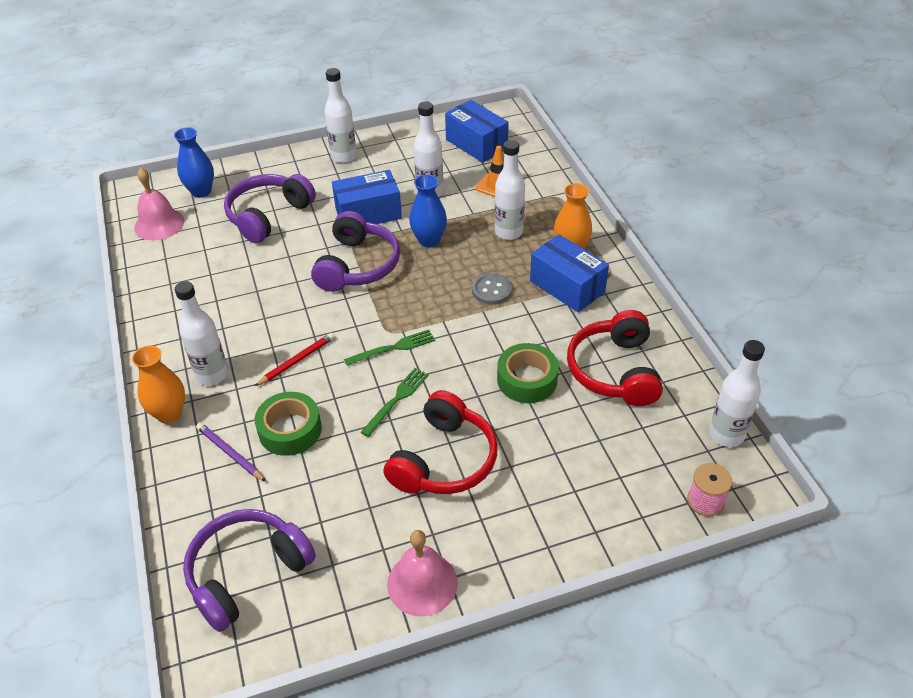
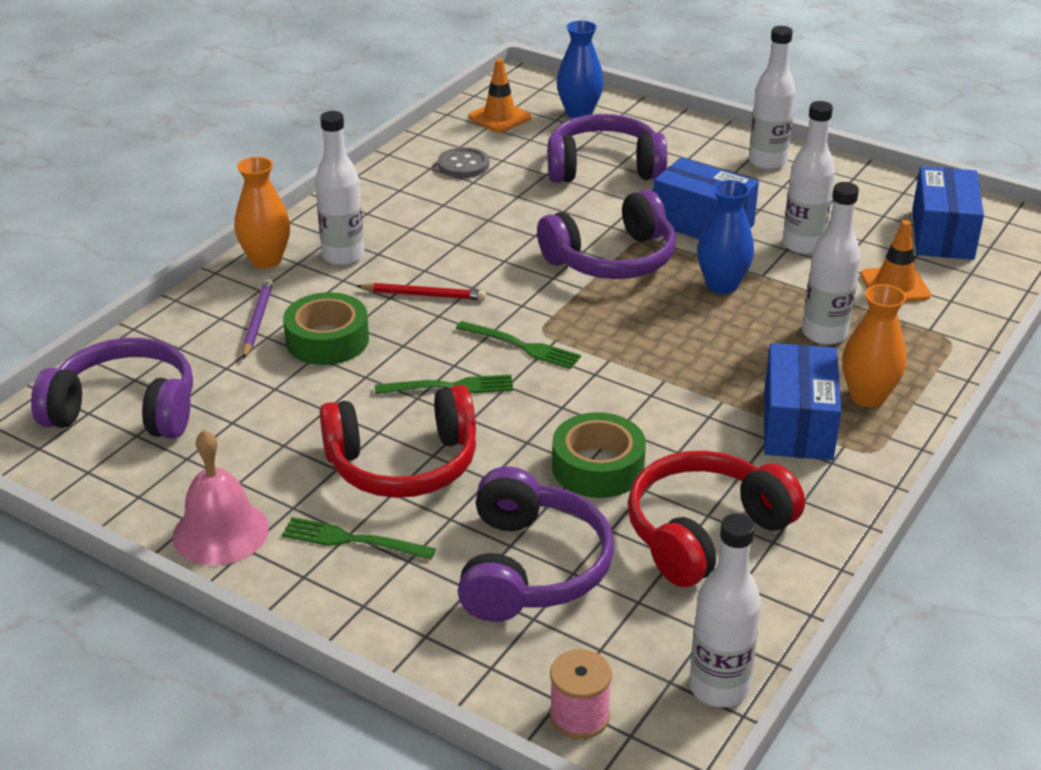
camera: 50 degrees right, 10 degrees down
(159, 224) = (499, 117): pink bell -> orange traffic cone
(488, 521) = (351, 540): none -> green fork
(492, 290) = (707, 369): grey button -> grey button (463, 165)
(581, 455) = (530, 568): none -> purple headphones

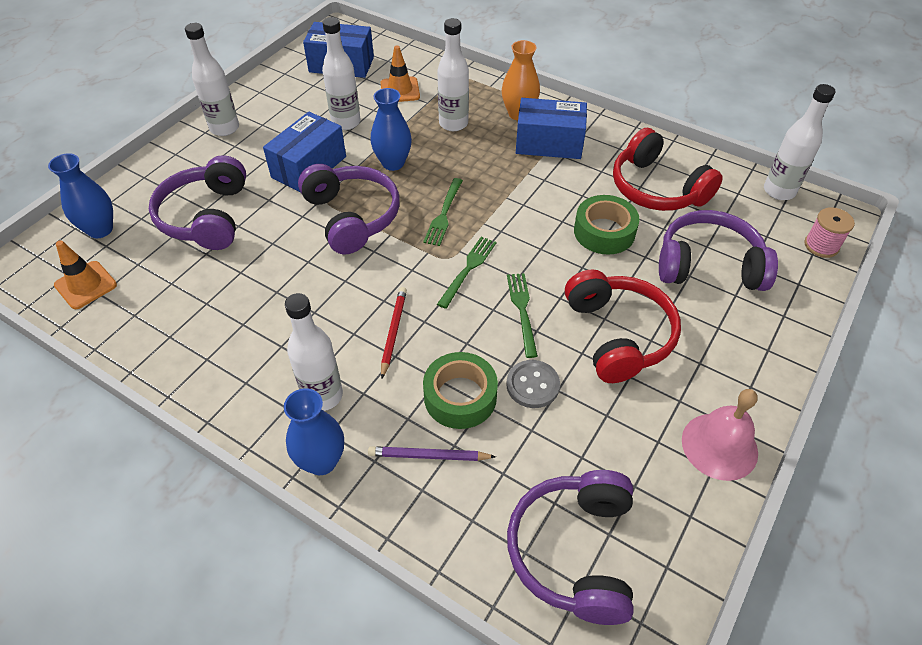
camera: 90 degrees left, 15 degrees up
(266, 260) = (321, 461): orange vase -> blue vase
(351, 540) = (707, 360): green fork -> green fork (444, 214)
(463, 165) = (172, 311): grey button -> grey button (532, 385)

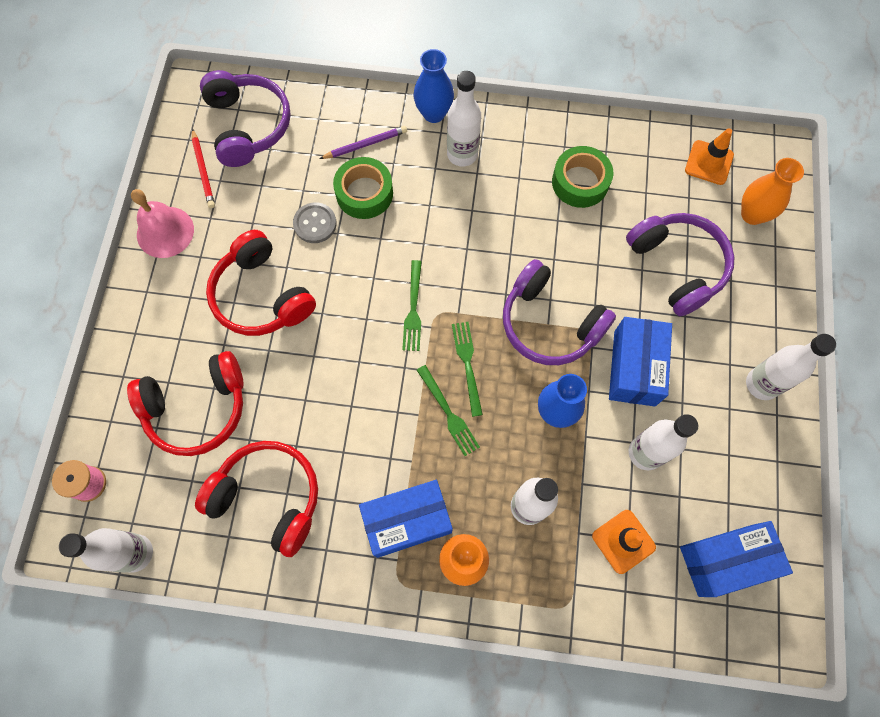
camera: 155 degrees right, 20 degrees up
(100, 229) = (752, 214): blue vase -> orange vase
(393, 332) = (442, 224): red pencil -> red pencil (203, 170)
(522, 310) = (349, 286): green fork -> green fork (448, 413)
(604, 232) = (306, 408): green tape -> green tape (580, 182)
(708, 265) = (197, 408): purple headphones -> red headphones

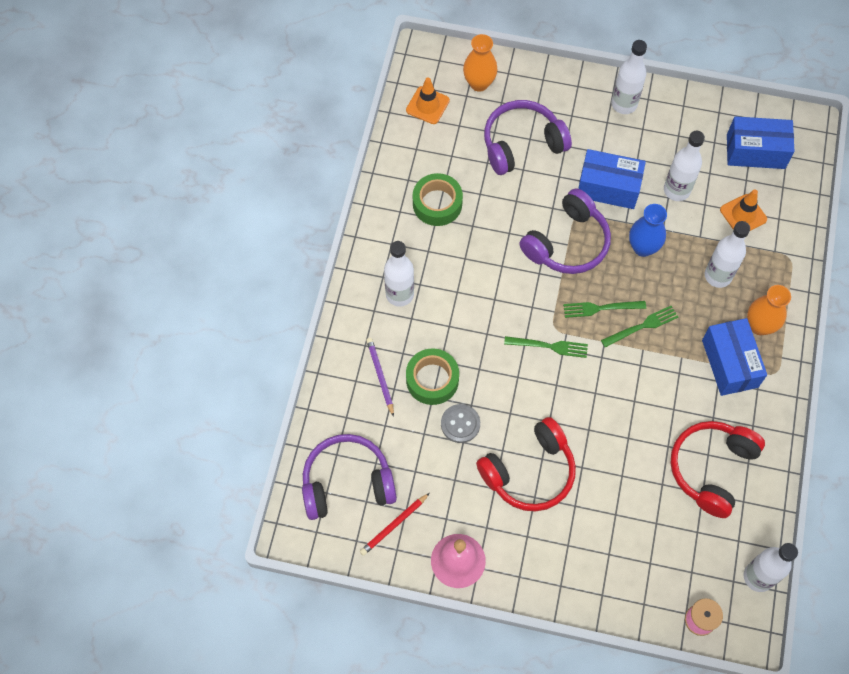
camera: 85 degrees left, 5 degrees down
(197, 408) = (633, 528): red headphones -> none
(203, 170) = (394, 525): red pencil -> red pencil turned 150 degrees clockwise
(434, 113) = (353, 315): blue vase -> none
(725, 560) = (755, 151): blue box -> blue box turned 75 degrees counterclockwise

